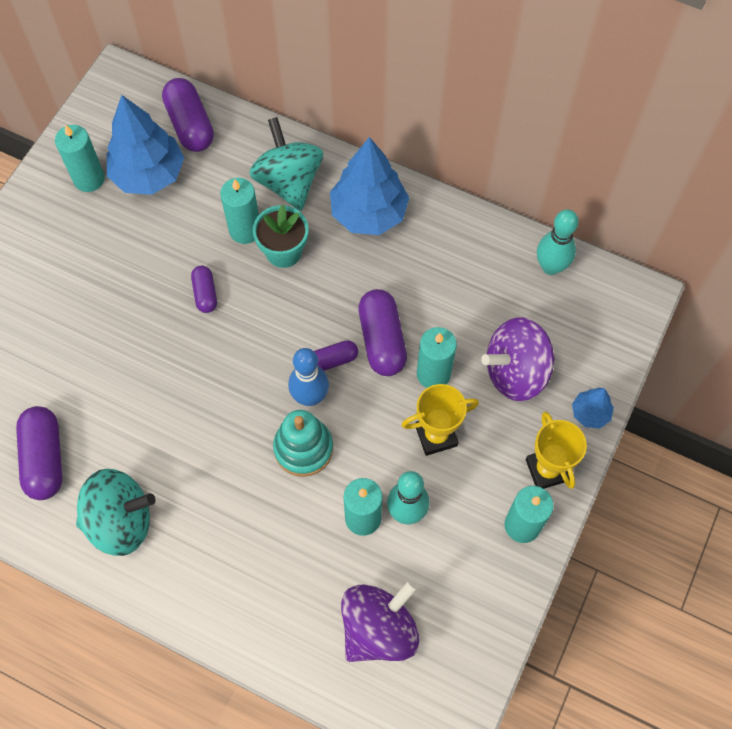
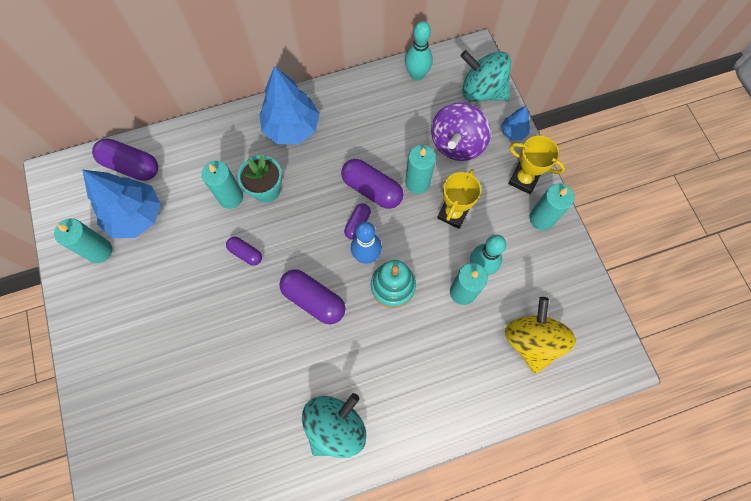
camera: 45 degrees left, 5 degrees up
(44, 458) = (251, 437): purple capsule -> purple capsule (313, 300)
(289, 182) = (227, 149): turquoise spinning top -> turquoise spinning top (482, 91)
(379, 629) = (531, 340): purple spinning top -> yellow spinning top

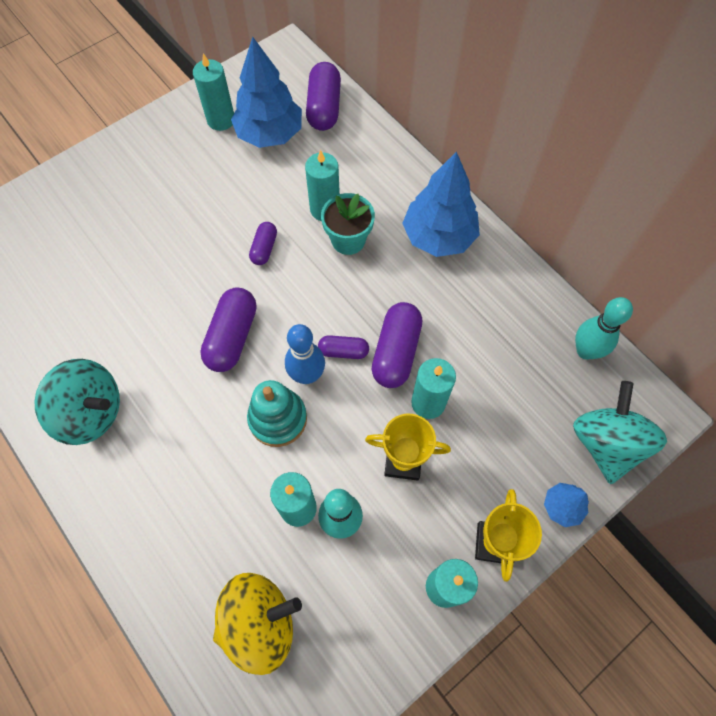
camera: 70 degrees right, 5 degrees down
(457, 144) = (507, 435): purple spinning top -> none

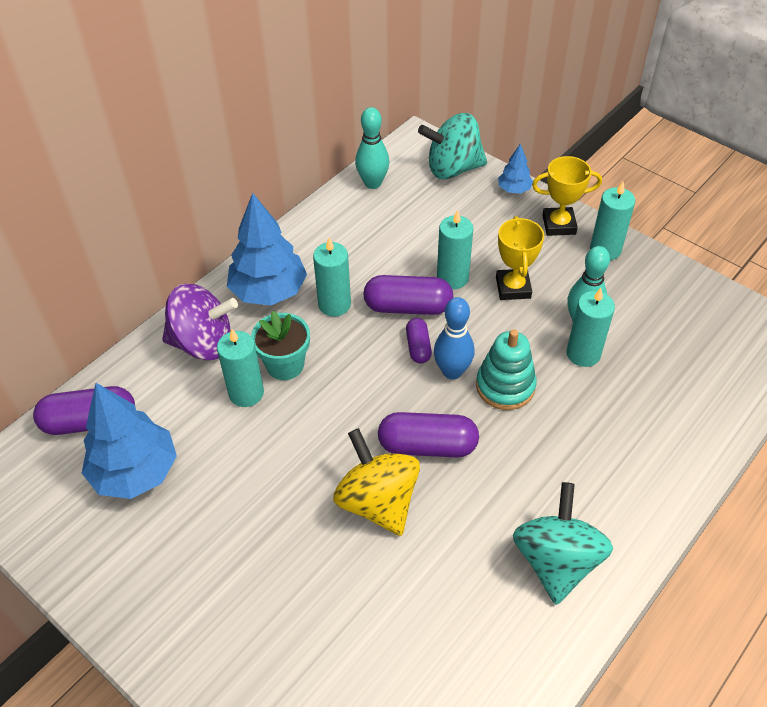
camera: 100 degrees left, 15 degrees down
(221, 120) = (111, 535): turquoise candle -> turquoise candle (334, 304)
(260, 623) = (689, 361): yellow spinning top -> yellow spinning top (378, 501)
(264, 248) = (309, 440): purple capsule -> none
(386, 183) = (203, 343): none -> purple spinning top

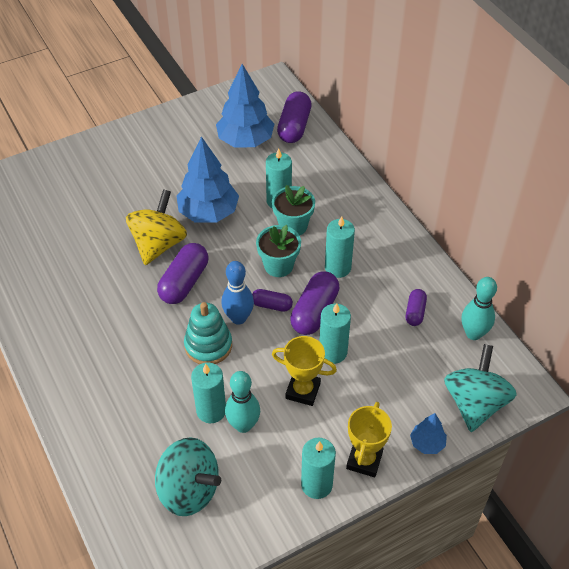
camera: 110 degrees right, 0 degrees up
(203, 343) = (334, 188): purple spinning top -> none
(269, 291) = (368, 233): blue tree -> blue tree (208, 213)
(356, 359) = (278, 265): none -> turquoise flower pot
(367, 228) = (415, 312): none -> purple capsule
(378, 501) = (159, 244): yellow spinning top -> yellow spinning top turned 60 degrees counterclockwise
(556, 561) = (63, 319): turquoise spinning top -> turquoise spinning top (189, 490)

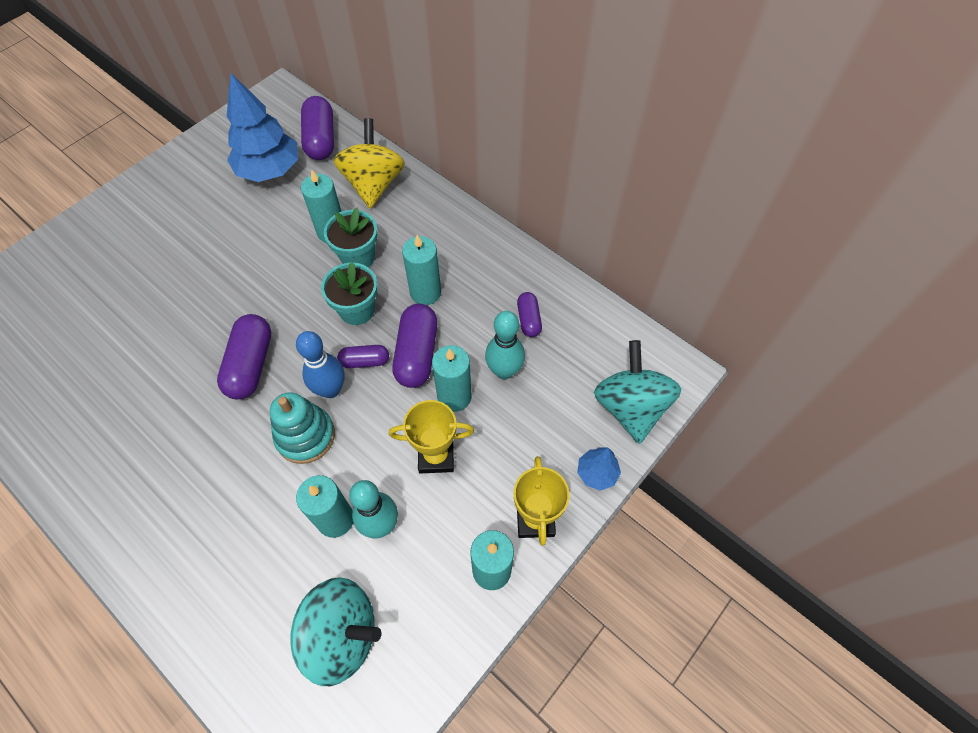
camera: 20 degrees left, 10 degrees up
(159, 244) = (204, 326): yellow spinning top -> yellow spinning top (373, 184)
(208, 213) = (253, 269): blue tree -> none
(473, 333) = (599, 325): turquoise bowling pin -> turquoise bowling pin (504, 371)

